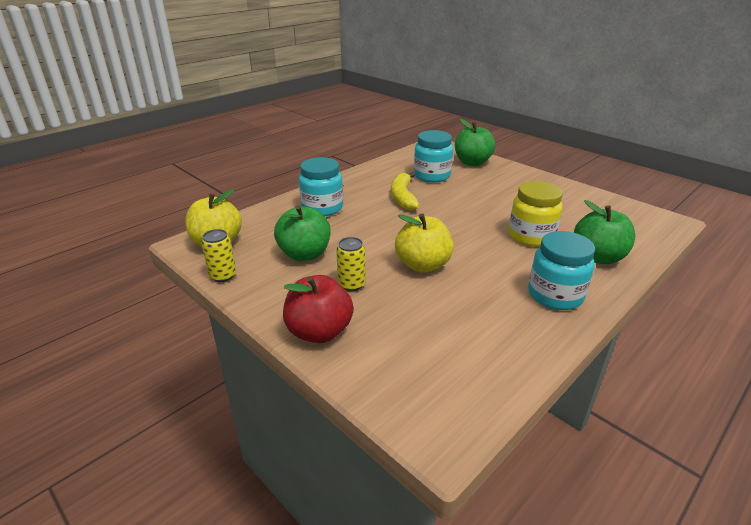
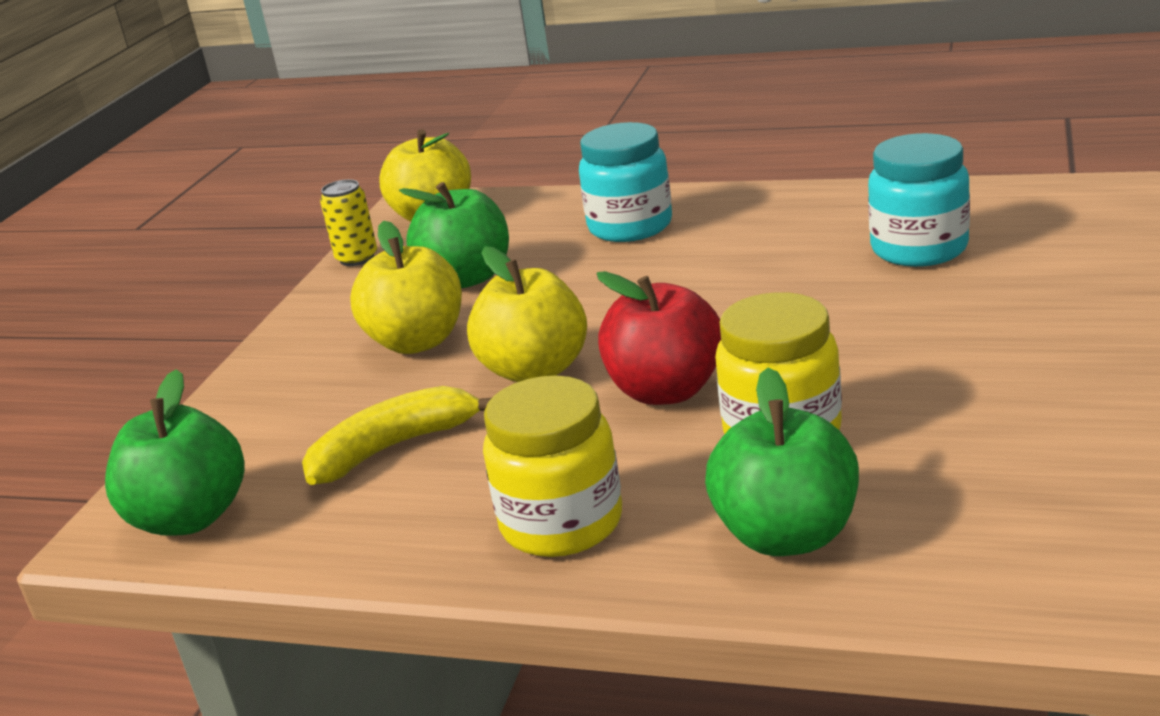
camera: 65 degrees right, 5 degrees down
(319, 332) = (280, 369): red apple -> red apple (666, 391)
(351, 284) = (417, 342): yellow can -> yellow apple
(403, 197) = (772, 263): yellow banana -> yellow banana (394, 447)
(472, 162) = (1075, 257): green apple -> green apple (190, 518)
(555, 295) = (561, 523): turquoise jar -> yellow jar

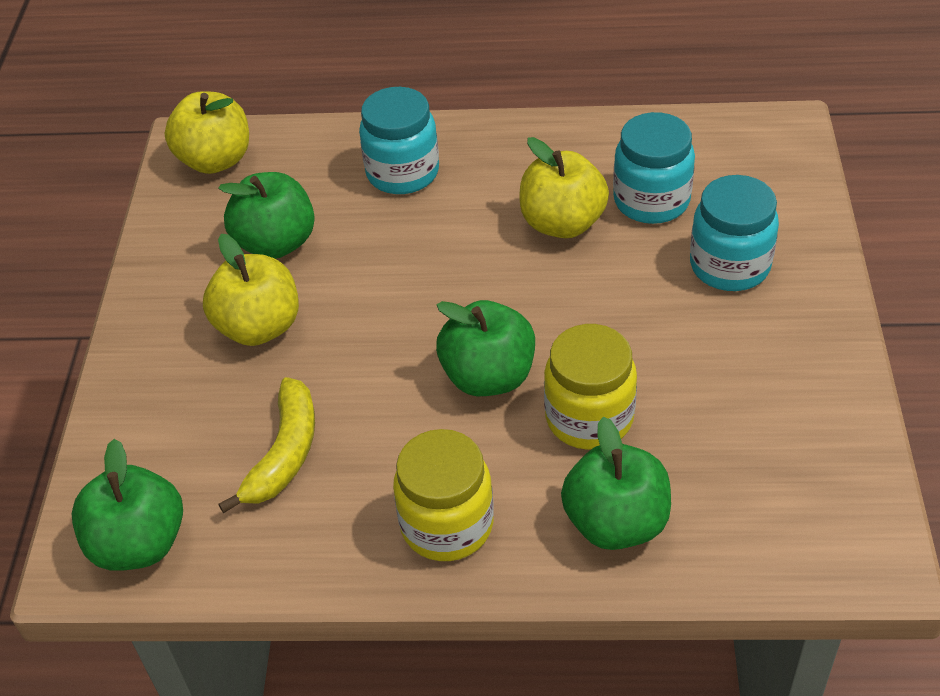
camera: 15 degrees left, 20 degrees up
(357, 258) = (161, 218): yellow can -> none
(394, 447) = (284, 453): yellow banana -> yellow banana turned 150 degrees clockwise
(535, 370) = (374, 358): yellow apple -> yellow apple (562, 223)
(666, 391) = (488, 377): red apple -> green apple
(1007, 303) = (729, 266): none -> turquoise jar

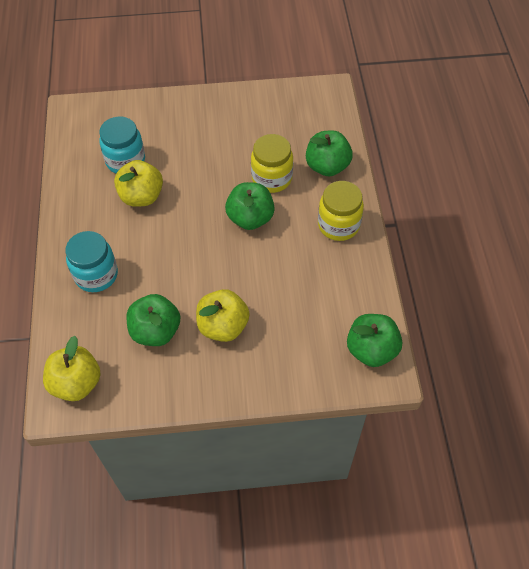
camera: 100 degrees left, 10 degrees up
(284, 453) = (308, 297): yellow banana -> none
(729, 266) = (173, 131): turquoise jar -> none

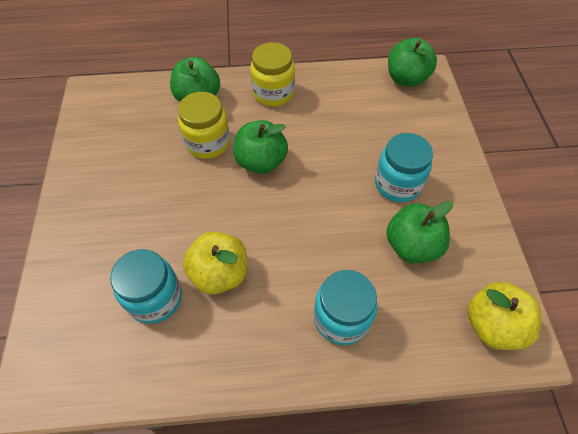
camera: 90 degrees left, 0 degrees up
(223, 326) = (397, 184): yellow apple -> turquoise jar

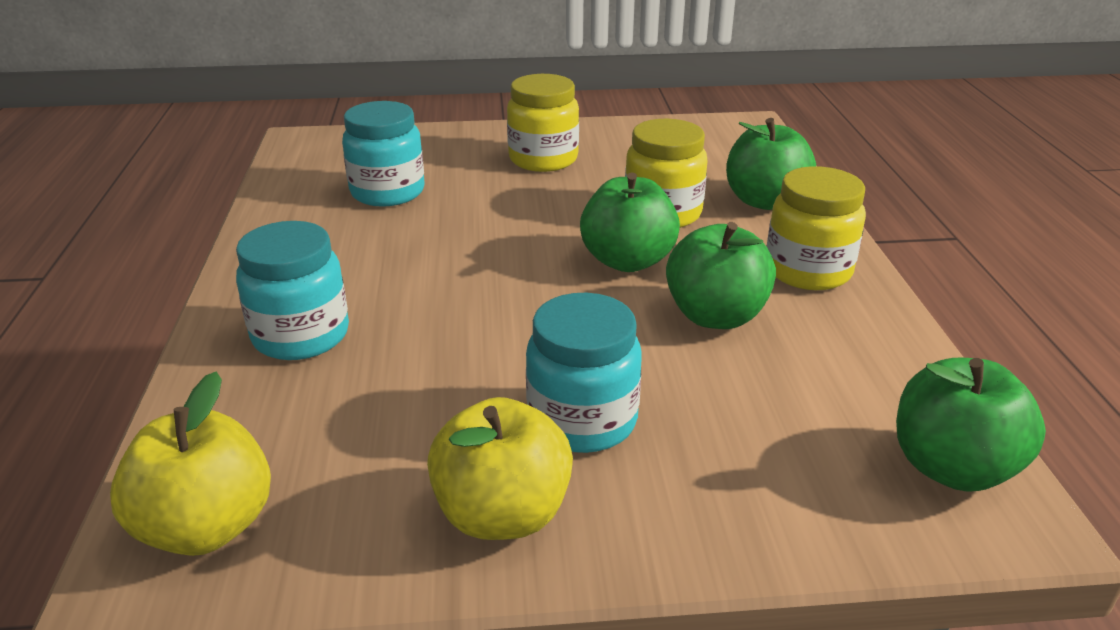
camera: 90 degrees right, 25 degrees down
(118, 202) = (543, 159): none -> yellow jar
(219, 273) = (412, 233): yellow apple -> yellow apple (502, 514)
(412, 246) = (422, 428): green apple -> green apple (715, 316)

